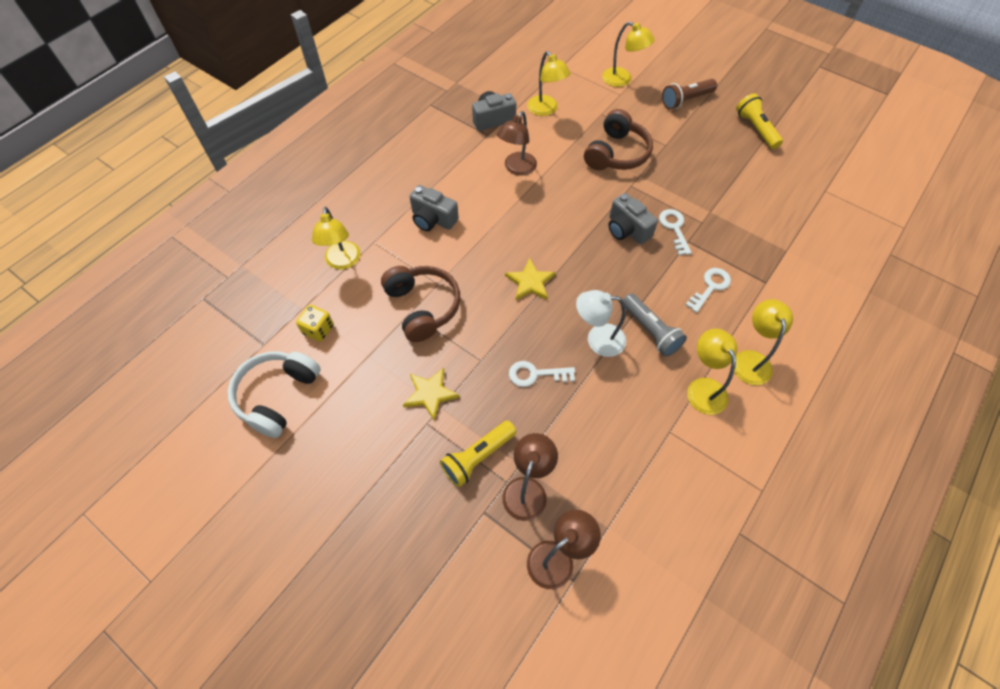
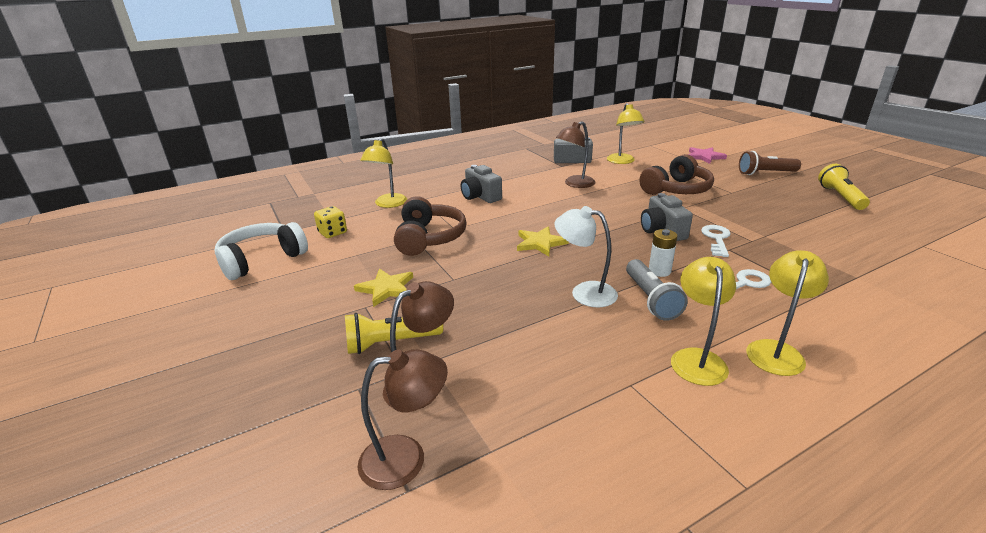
camera: 25 degrees right, 30 degrees down
(535, 374) = (500, 300): white key -> none
(622, 80) = (704, 157): yellow lamp -> pink star
(644, 291) = (659, 271): none -> white battery

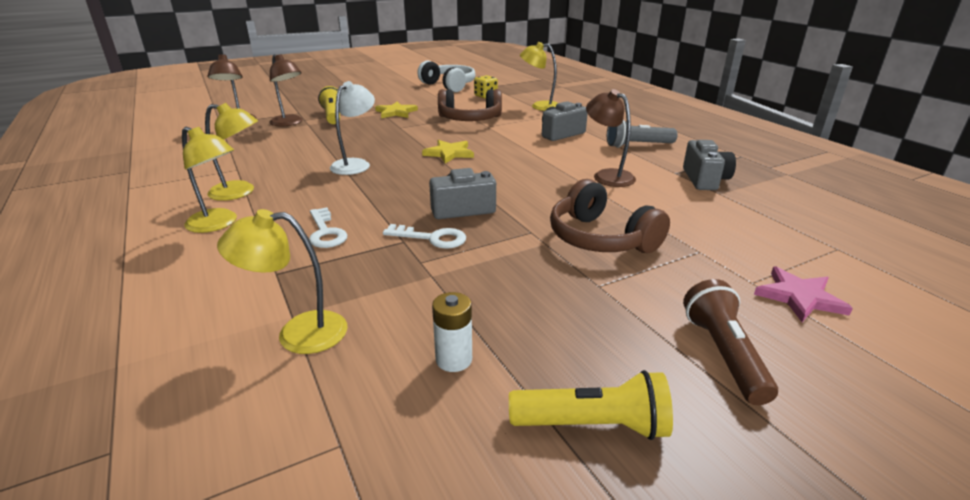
camera: 90 degrees right, 0 degrees up
(622, 161) = (718, 213): yellow lamp -> yellow lamp (298, 333)
(651, 299) = (328, 187): grey flashlight -> grey flashlight (637, 145)
(659, 271) = (373, 196): white battery -> white battery (454, 359)

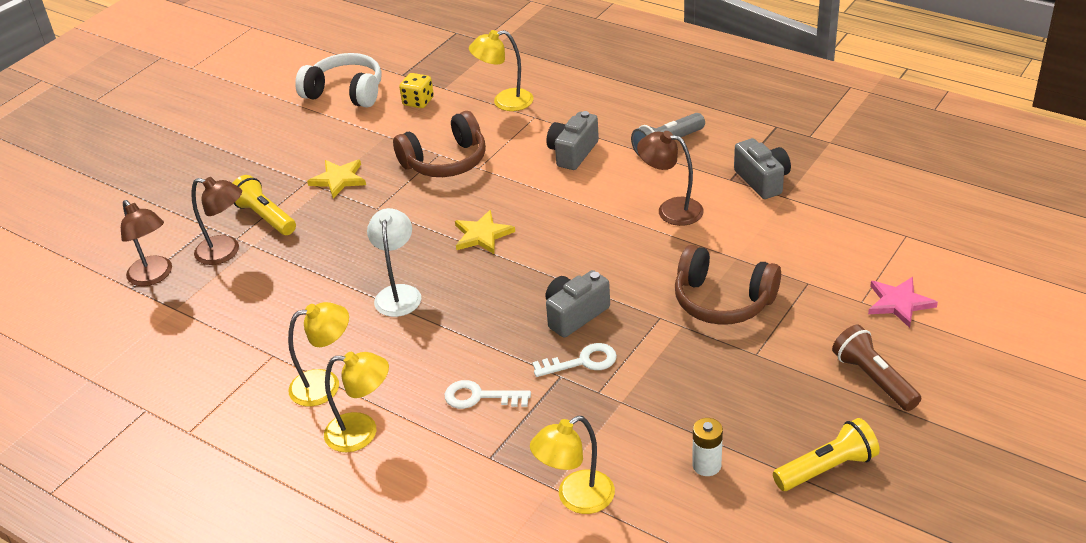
camera: 25 degrees left, 10 degrees up
(325, 232) = (479, 397): white key -> white key turned 150 degrees clockwise

